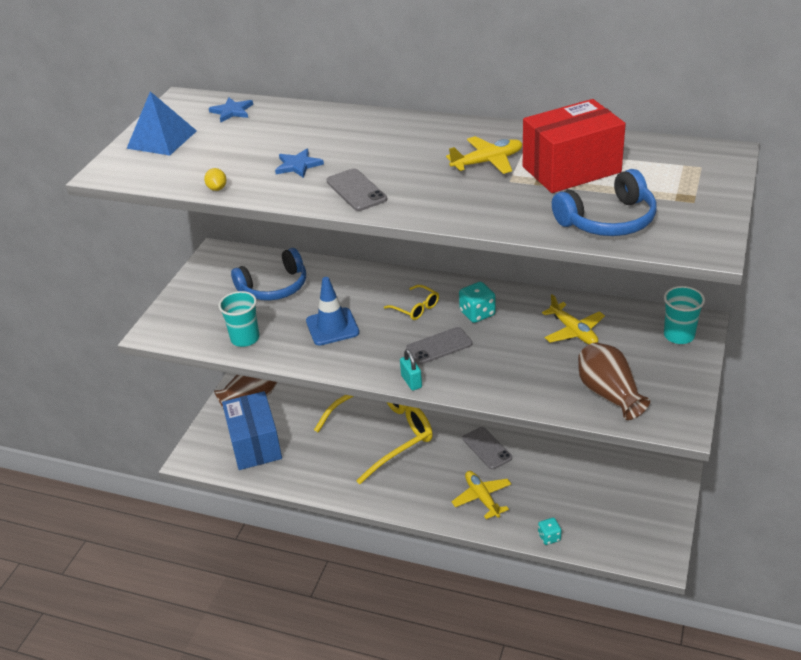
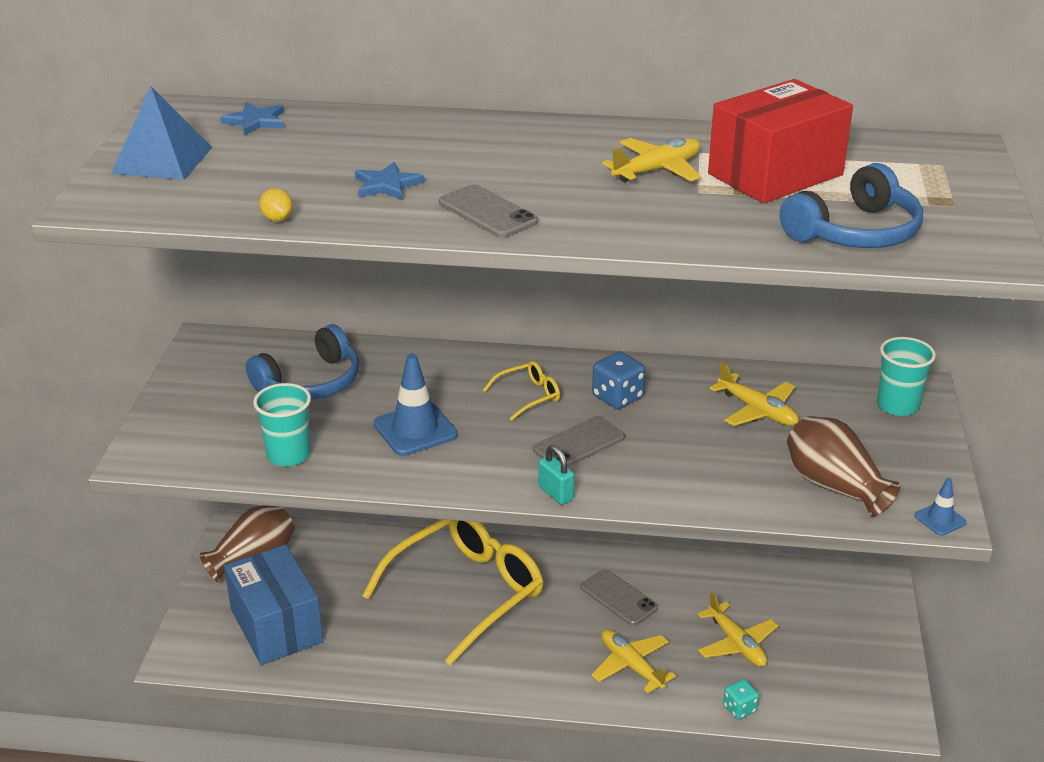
camera: 15 degrees left, 5 degrees down
(416, 308) = (528, 396): yellow glasses -> yellow glasses turned 60 degrees counterclockwise
(477, 313) = (617, 397): turquoise dice -> blue dice
(560, 490) = (736, 643): none -> yellow plane
(678, 426) = (940, 519): none -> blue traffic cone

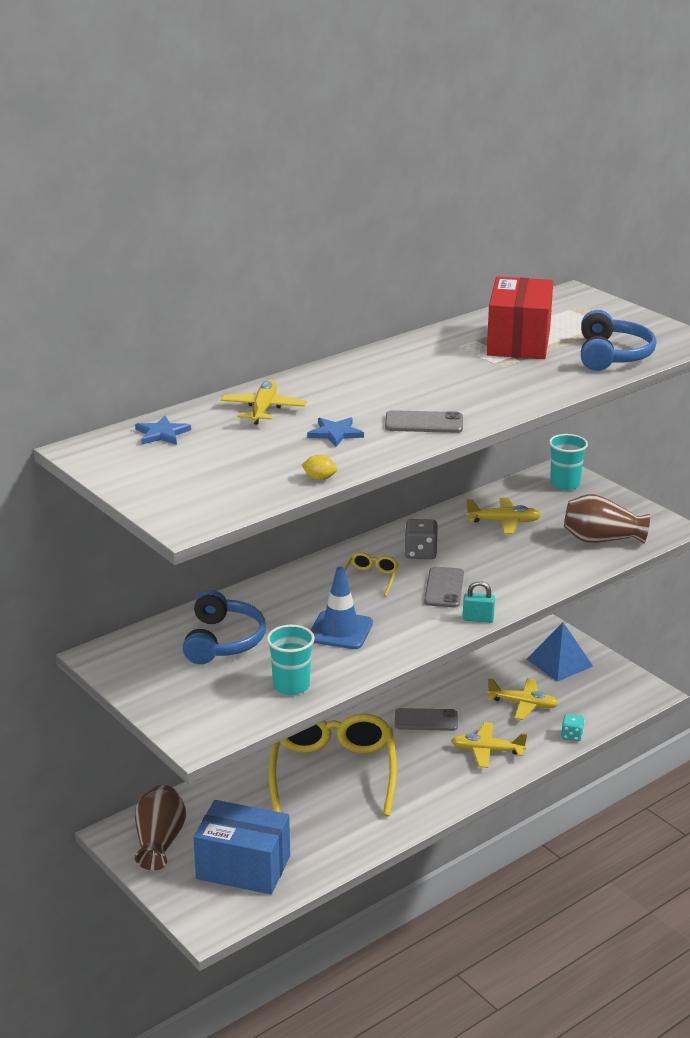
camera: 45 degrees left, 5 degrees down
(162, 160) = (161, 480): blue pyramid -> blue pyramid (559, 662)
(617, 397) = (420, 553): blue dice -> grey dice
(657, 170) = (458, 364): yellow plane -> yellow plane (263, 409)
(940, 519) = (670, 529): blue traffic cone -> none

